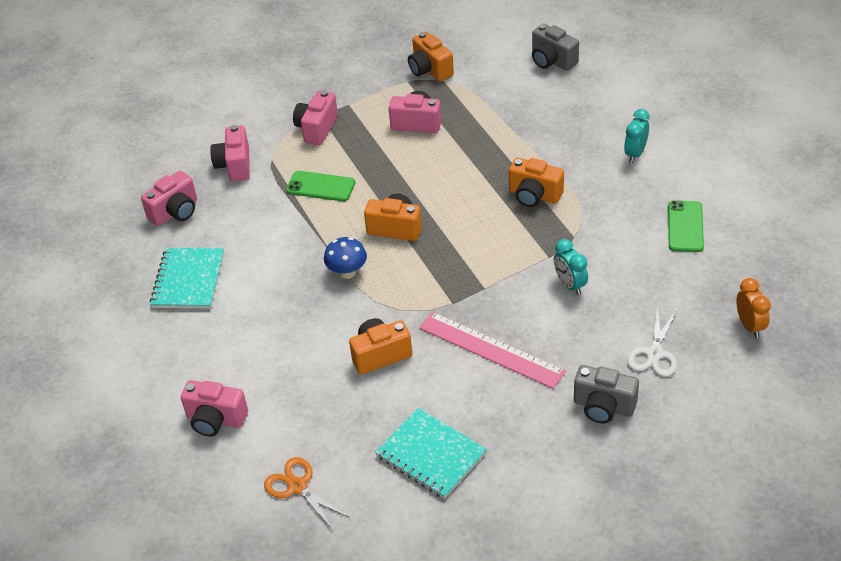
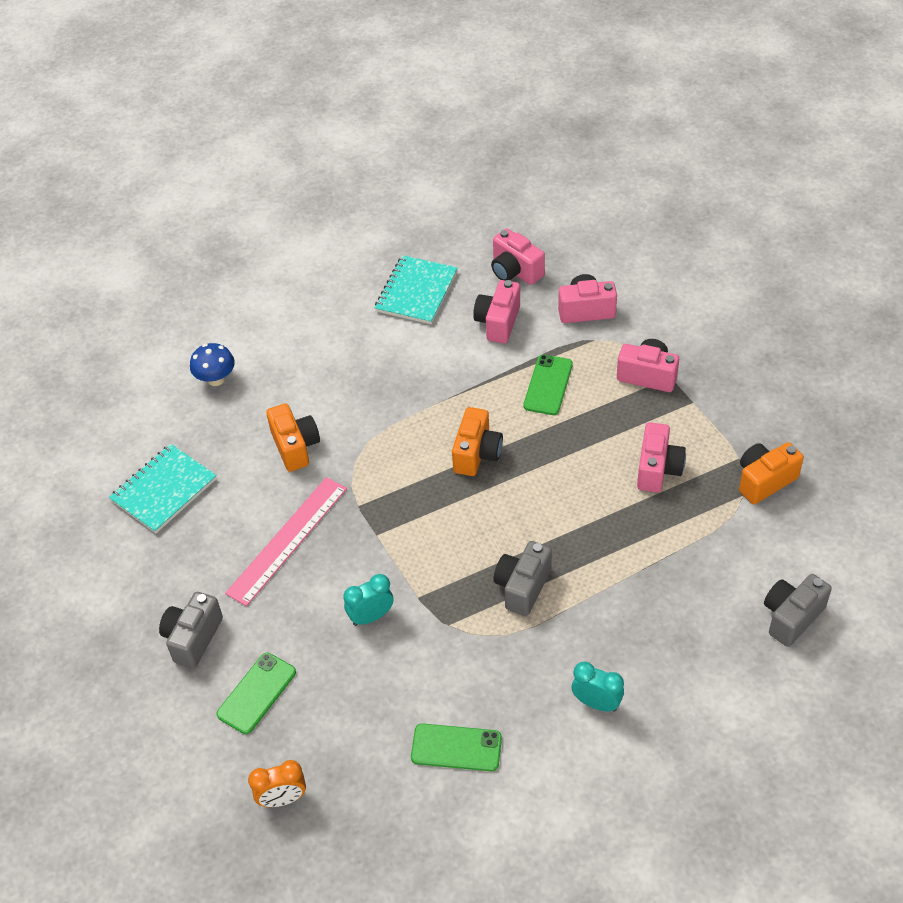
camera: 90 degrees right, 5 degrees up
(188, 280) = (416, 292): turquoise notebook -> turquoise notebook turned 75 degrees counterclockwise
(215, 419) = (238, 329): pink camera -> pink camera (498, 322)
(297, 486) = (151, 393): orange scissors -> none
(347, 272) = (413, 415): blue mushroom -> blue mushroom (216, 379)
(534, 195) = (522, 587): orange camera -> grey camera
(654, 353) = (257, 693): white scissors -> green phone

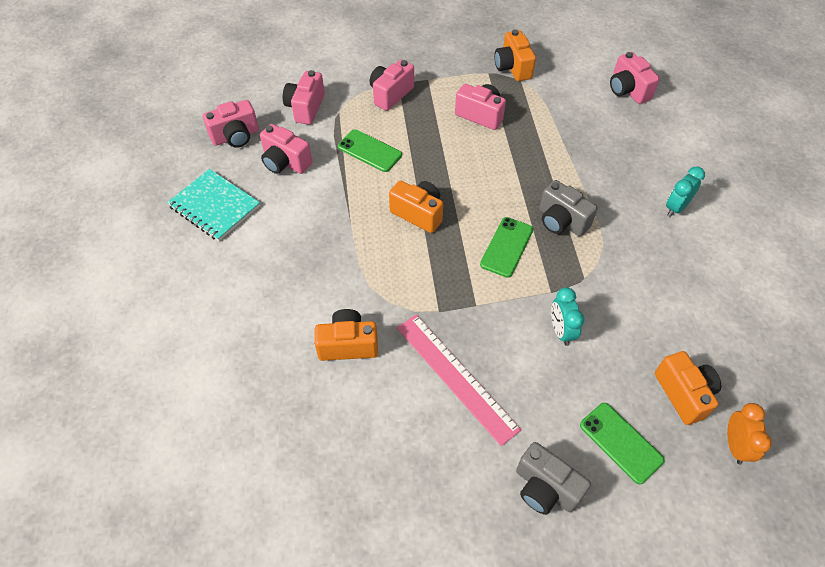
camera: 75 degrees left, 5 degrees up
(164, 490) = (348, 479): turquoise notebook -> none
(216, 379) = (224, 396): blue mushroom -> none
(330, 743) = (683, 394): none -> orange camera
(456, 748) = (701, 303): green phone -> green phone (507, 247)
(791, 617) = (628, 90): grey camera -> pink camera

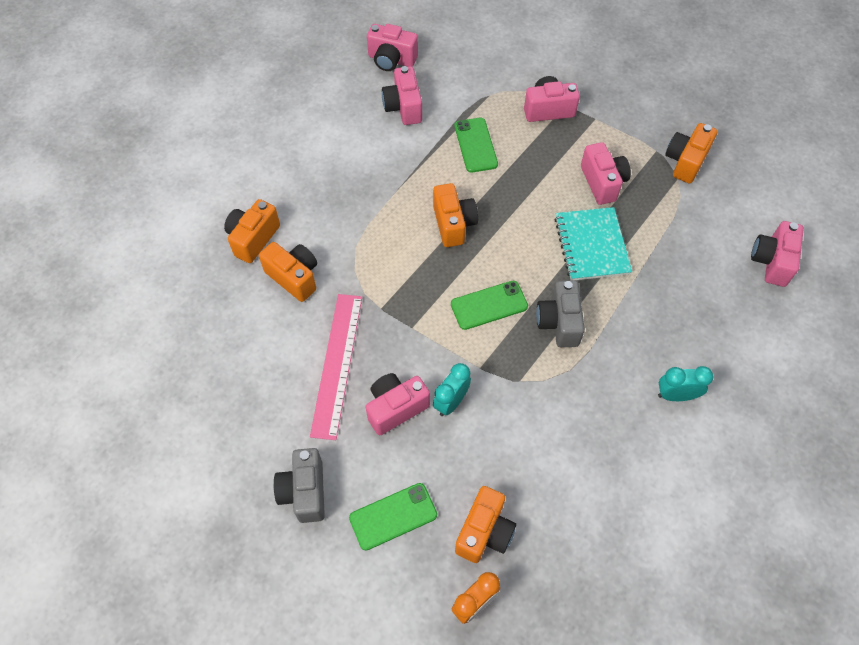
camera: 45 degrees right, 5 degrees up
(214, 206) = (319, 104): turquoise notebook -> turquoise notebook (591, 245)
(279, 344) = (253, 238): none -> orange camera
(305, 108) = (468, 73): pink camera -> pink camera (396, 408)
(621, 442) = (393, 516): green phone -> green phone turned 60 degrees clockwise

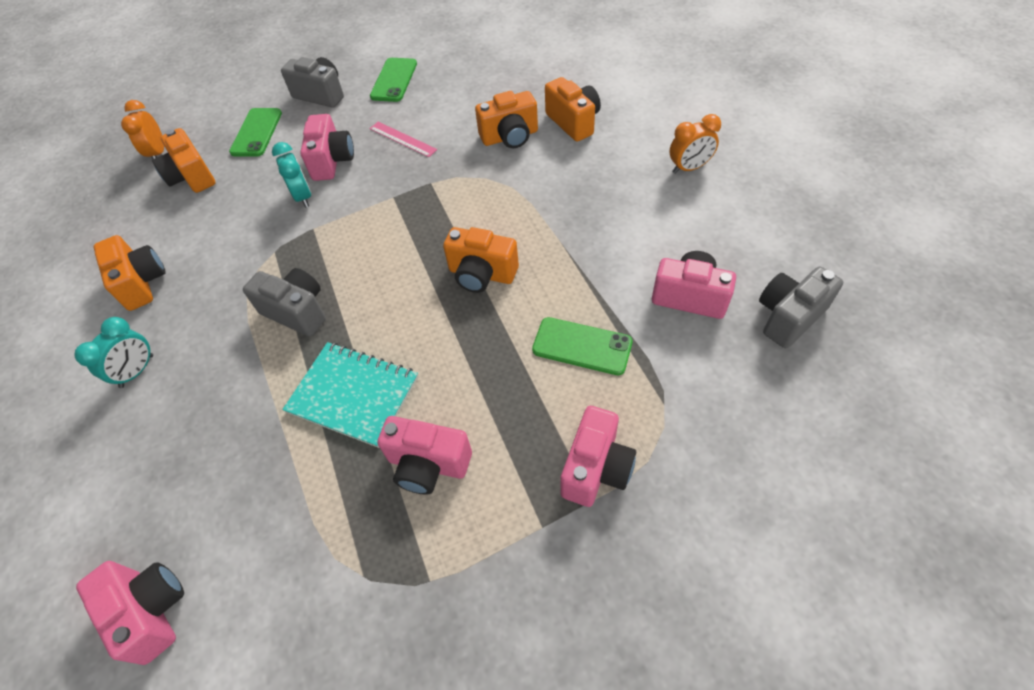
camera: 125 degrees right, 5 degrees down
(277, 144) = (689, 168): none -> orange clock
(336, 364) = (403, 139): pink ruler -> pink ruler, size x0.53
(391, 60) = (788, 317): pink camera -> grey camera
(489, 305) = (365, 262): green phone -> green phone (394, 80)
(685, 161) = (381, 614): orange camera -> orange camera (142, 283)

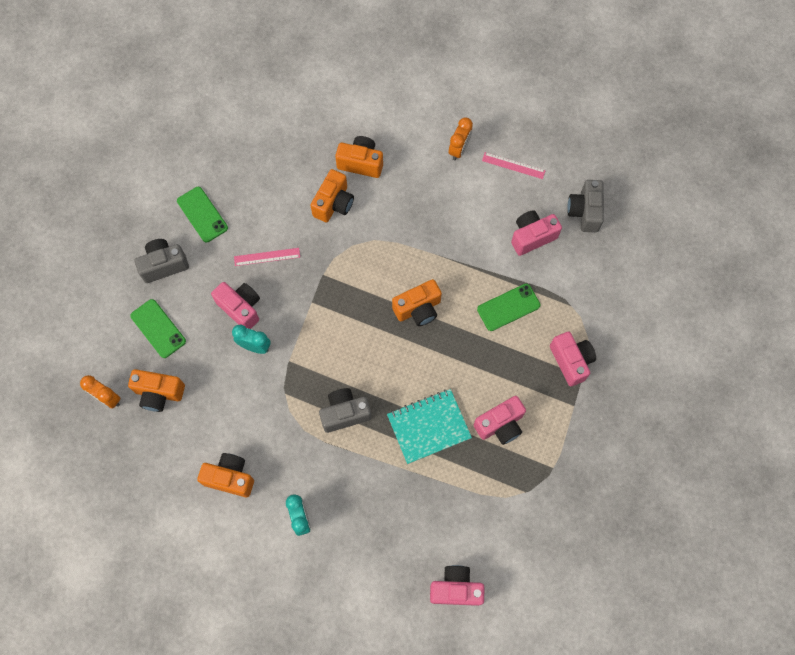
camera: 50 degrees left, 15 degrees up
(739, 217) = (513, 165): none -> pink ruler

